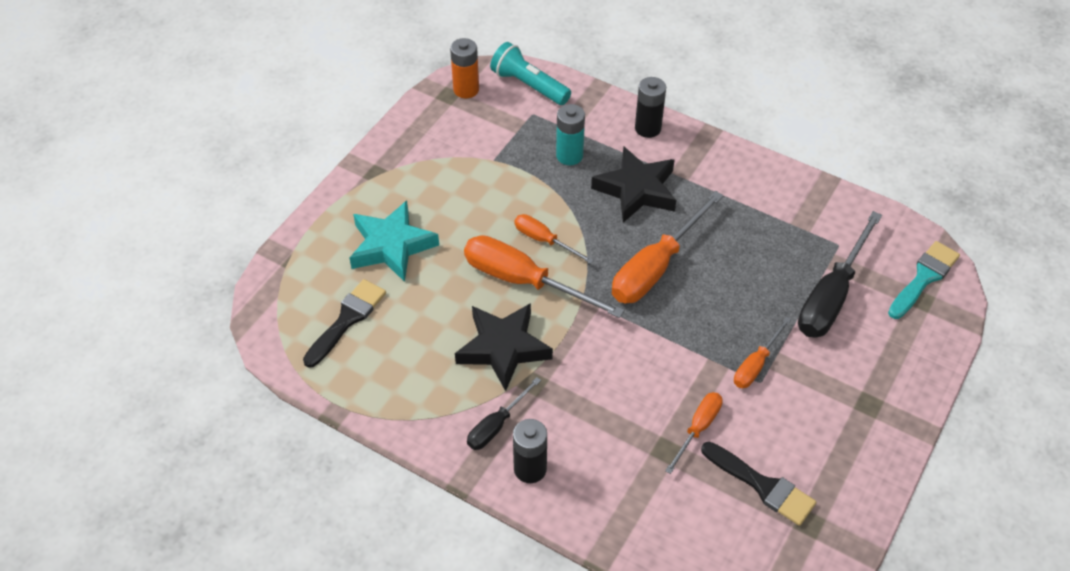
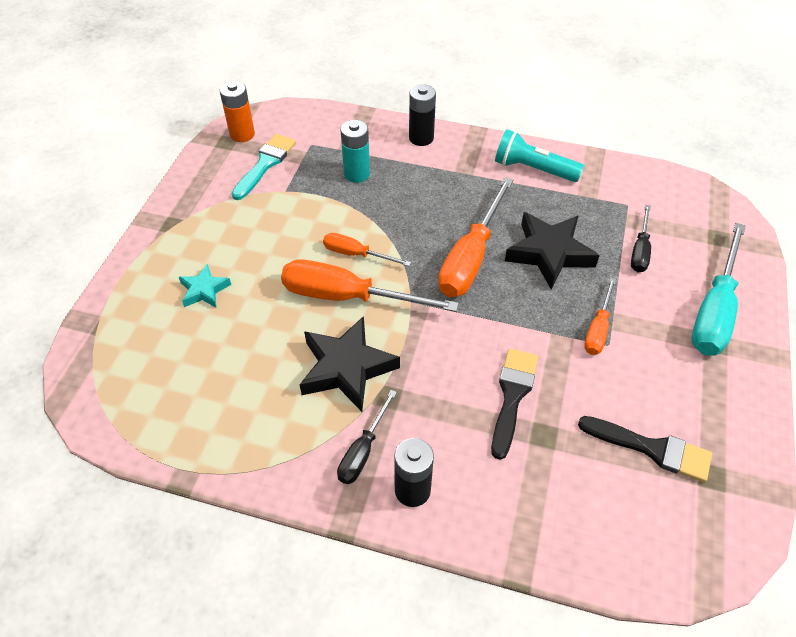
camera: 15 degrees left, 0 degrees up
(347, 320) = (174, 374): black brush -> black brush (512, 396)
(391, 246) = (204, 290): turquoise star -> turquoise star, size x0.55
(528, 85) = (300, 121): turquoise flashlight -> turquoise flashlight (533, 169)
(636, 190) = (429, 192): black star -> black star (549, 253)
(698, 428) = (567, 405): orange screwdriver -> none
(831, 296) = (640, 250): black screwdriver -> black screwdriver, size x0.54
(881, 372) = (714, 310): none -> turquoise screwdriver
(924, 278) = (712, 218): turquoise brush -> turquoise brush (265, 164)

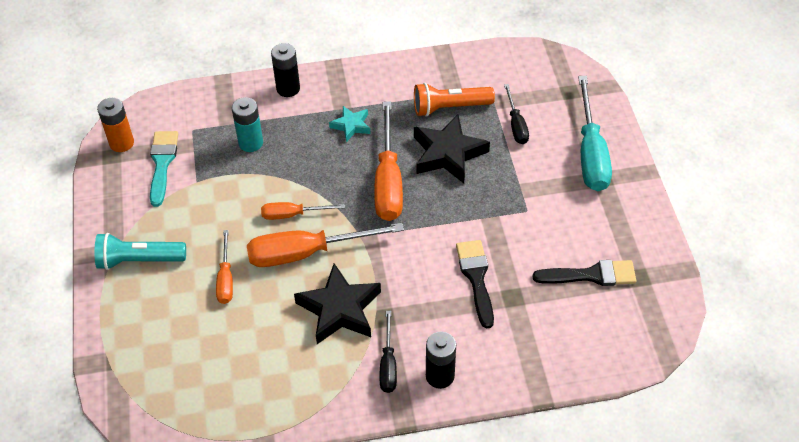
camera: 25 degrees left, 0 degrees up
(204, 290) = (182, 295): turquoise star -> turquoise star (351, 125)
(533, 169) = (398, 84): turquoise flashlight -> turquoise flashlight (139, 260)
(574, 209) = (449, 108): none -> orange flashlight
(598, 329) = (513, 201): orange screwdriver -> orange screwdriver (225, 279)

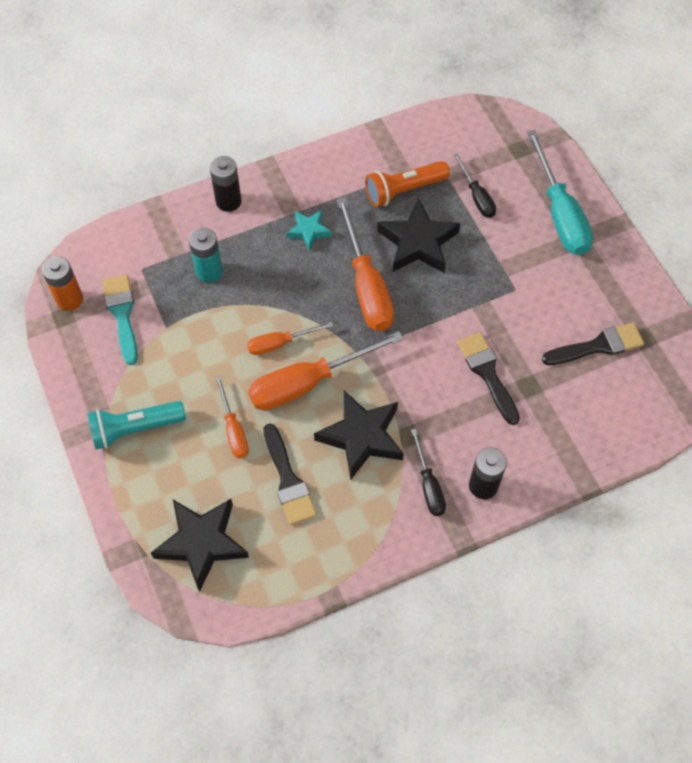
camera: 15 degrees left, 10 degrees up
(163, 369) = (201, 543): none -> black star
(260, 332) = (288, 480): none -> black brush

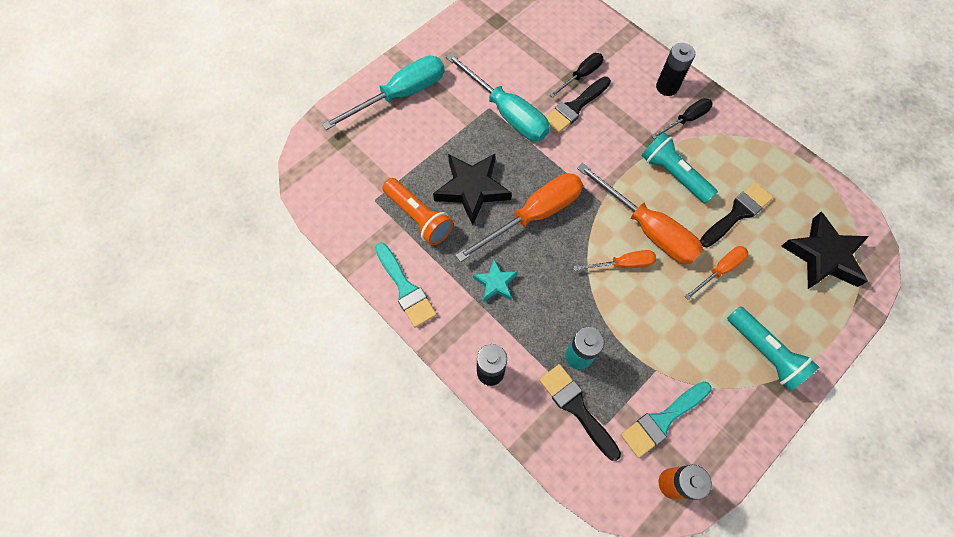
camera: 110 degrees left, 5 degrees up
(280, 343) = (622, 264): orange screwdriver -> orange screwdriver turned 60 degrees counterclockwise
(334, 162) = (405, 288): none -> turquoise brush
(361, 437) = (673, 175): black star -> turquoise flashlight
(477, 197) = (405, 158): black screwdriver -> black screwdriver (581, 76)
(503, 304) = (506, 112): none -> turquoise screwdriver
(598, 346) = (517, 45): black brush -> black brush (576, 407)

